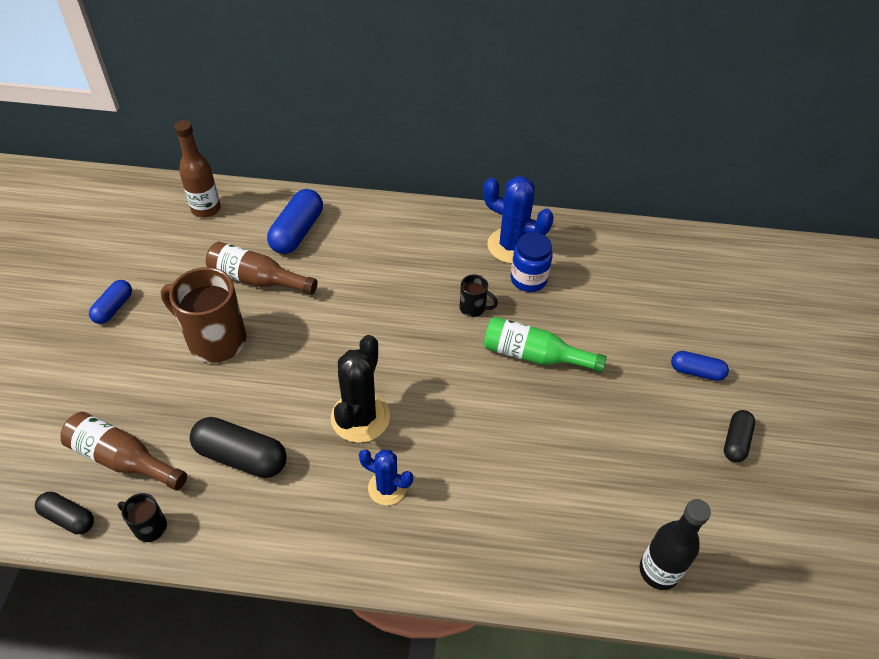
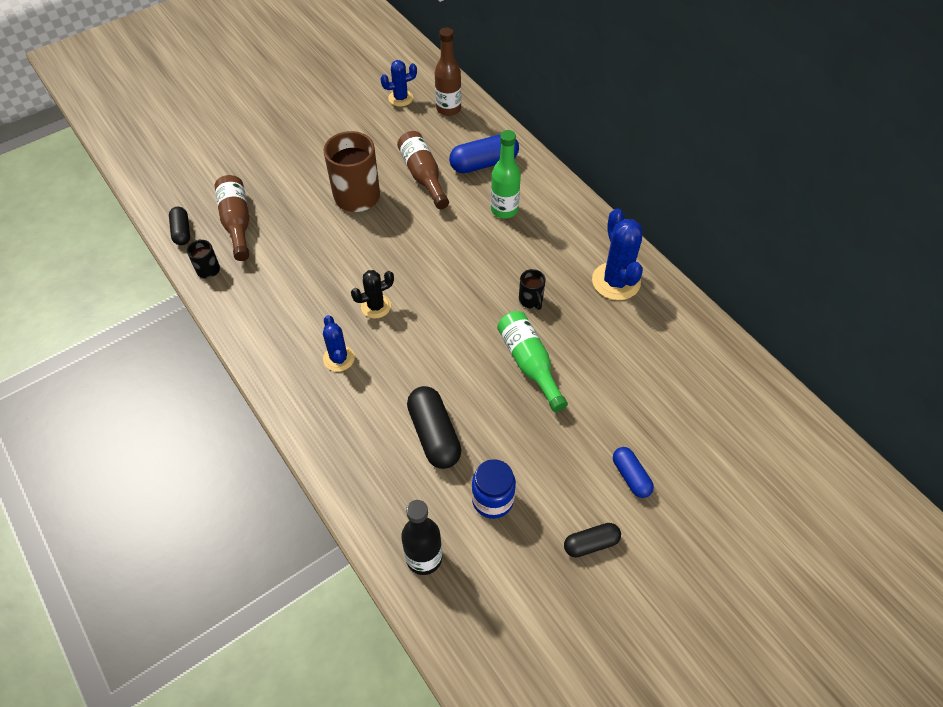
camera: 50 degrees right, 5 degrees up
(113, 308) = (329, 134): blue capsule -> none
(147, 229) = (400, 98): none -> blue cactus
(241, 456) = (290, 272): black capsule -> black capsule (434, 434)
(360, 417) = (376, 306): black cactus -> black cactus, size x0.61
(362, 256) = (504, 210): none -> green bottle
(528, 279) = (595, 313): blue jar -> blue jar (492, 500)

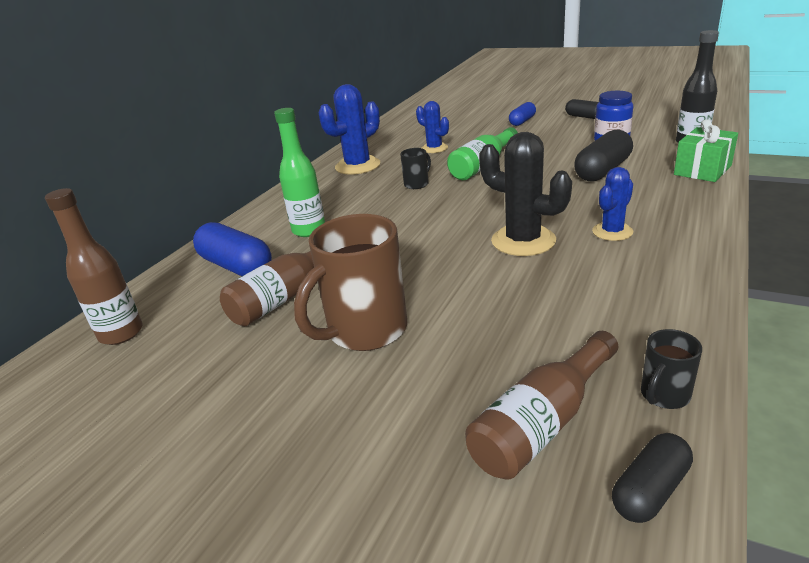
camera: 115 degrees left, 25 degrees down
(364, 501) = (702, 170): none -> green gift
(376, 306) = (523, 241): black cactus -> black cactus, size x1.64
(400, 98) = (98, 393): blue cactus -> blue cactus (434, 148)

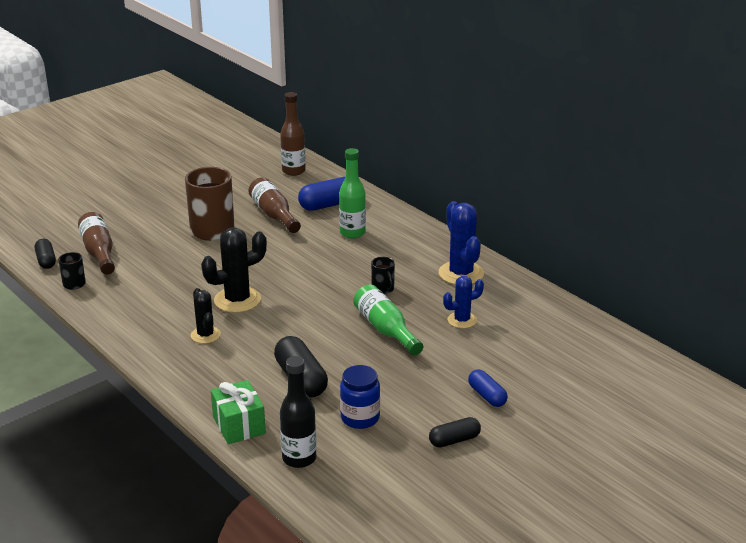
camera: 110 degrees right, 0 degrees up
(612, 232) = (205, 335): blue cactus -> black cactus

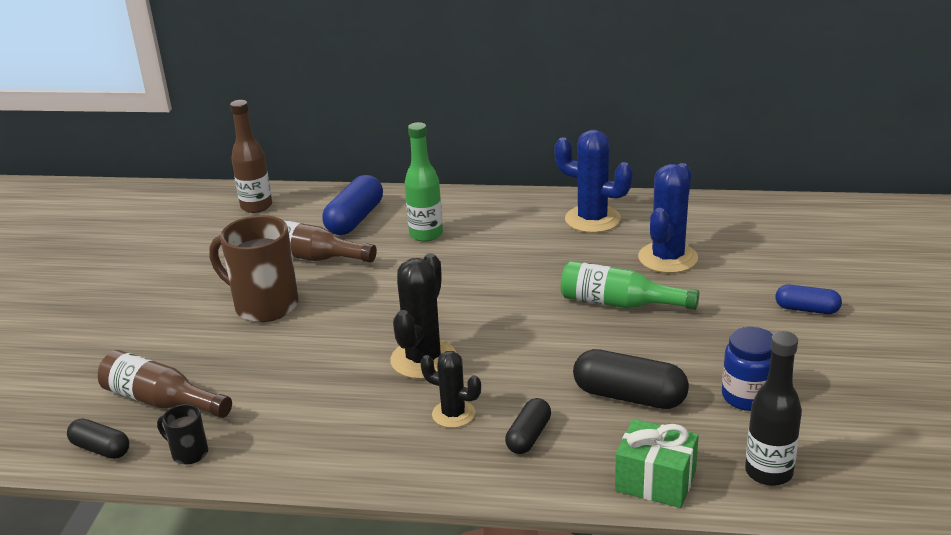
camera: 40 degrees left, 0 degrees up
(383, 289) = (550, 269): black mug -> none
(454, 440) = (855, 363): black capsule -> black capsule (528, 436)
(462, 320) = (667, 258): blue cactus -> blue cactus, size x1.64

